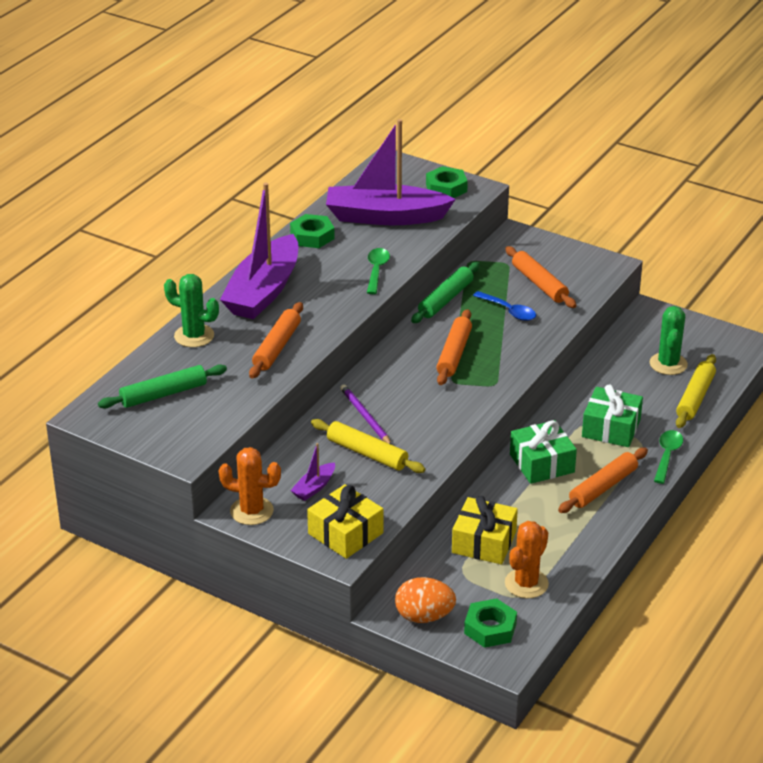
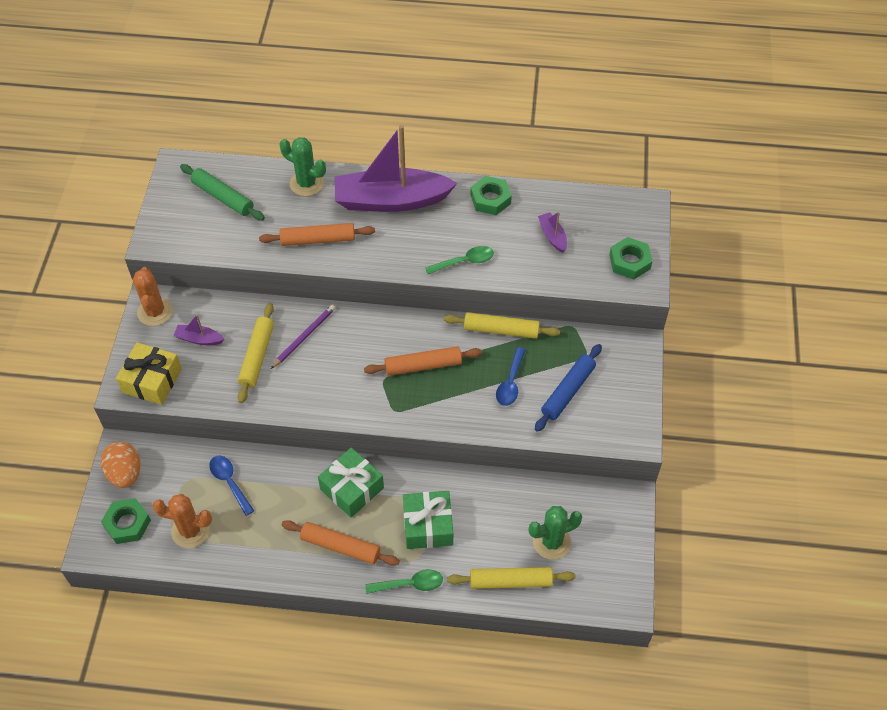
camera: 65 degrees right, 20 degrees up
(194, 336) = (306, 183): green cactus -> green cactus turned 60 degrees counterclockwise
(385, 217) = (552, 236): purple boat -> purple boat, size x0.41
(445, 299) = (501, 330): green rolling pin -> yellow rolling pin
(484, 542) = (229, 482): yellow gift -> blue spoon
(539, 284) = (567, 391): orange rolling pin -> blue rolling pin

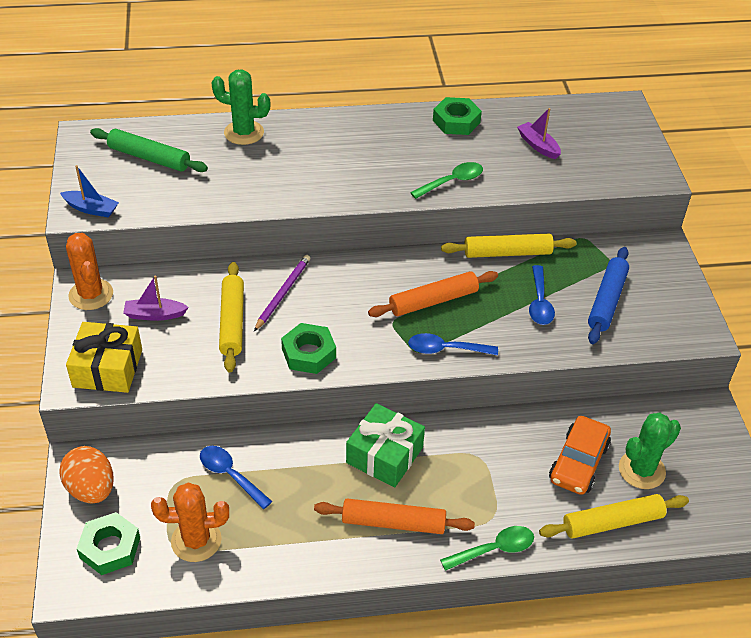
camera: 15 degrees left, 10 degrees down
(165, 241) = (91, 209): none -> blue boat
(318, 240) = (276, 183): orange rolling pin -> none
(391, 200) = (346, 136): purple boat -> none
(418, 412) = (445, 349): none -> blue spoon
(428, 526) = (491, 479): green gift -> none
(503, 525) = (578, 463): none -> orange car
(629, 262) = (630, 157): green nut -> green nut (309, 353)

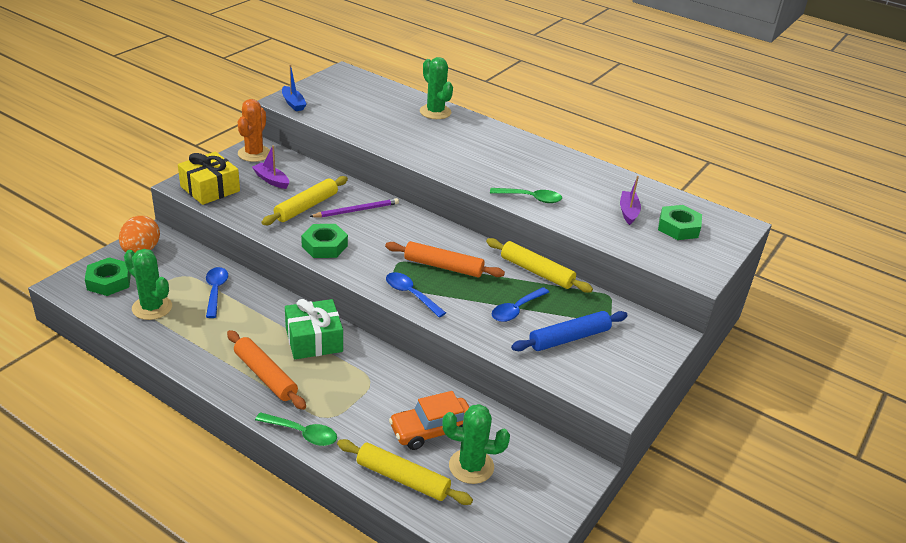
camera: 40 degrees right, 10 degrees down
(149, 158) = (361, 97): green rolling pin -> none
(196, 540) = (152, 308): orange cactus -> green cactus
(456, 121) = (587, 171): green nut -> green nut (678, 227)

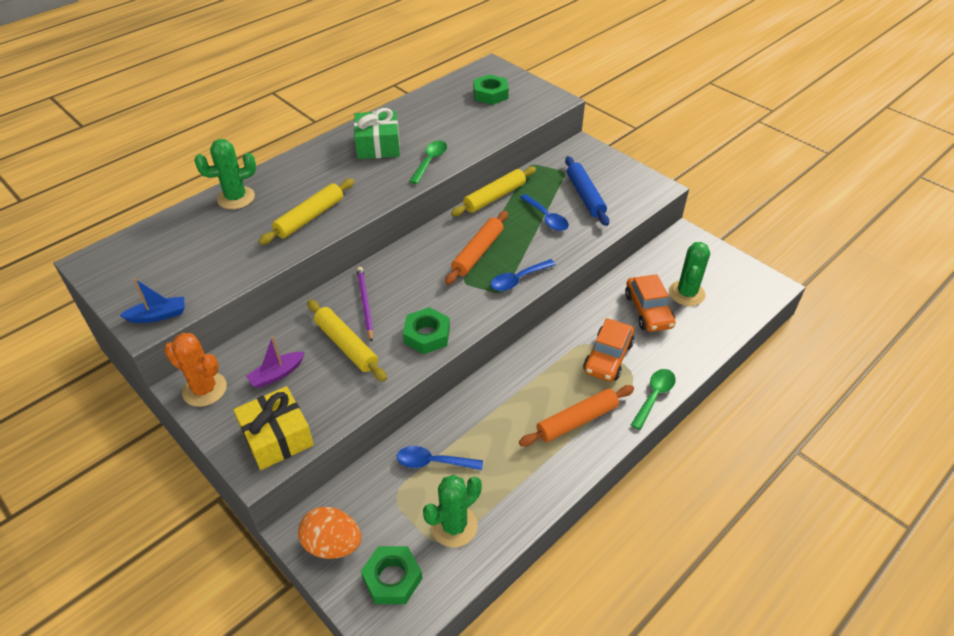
camera: 75 degrees left, 10 degrees up
(314, 340) = (527, 379): green gift -> green gift (378, 145)
(353, 397) = (608, 357): none -> orange car
(402, 479) = (702, 335): yellow rolling pin -> yellow rolling pin (310, 217)
(628, 212) = (463, 113): purple boat -> none

